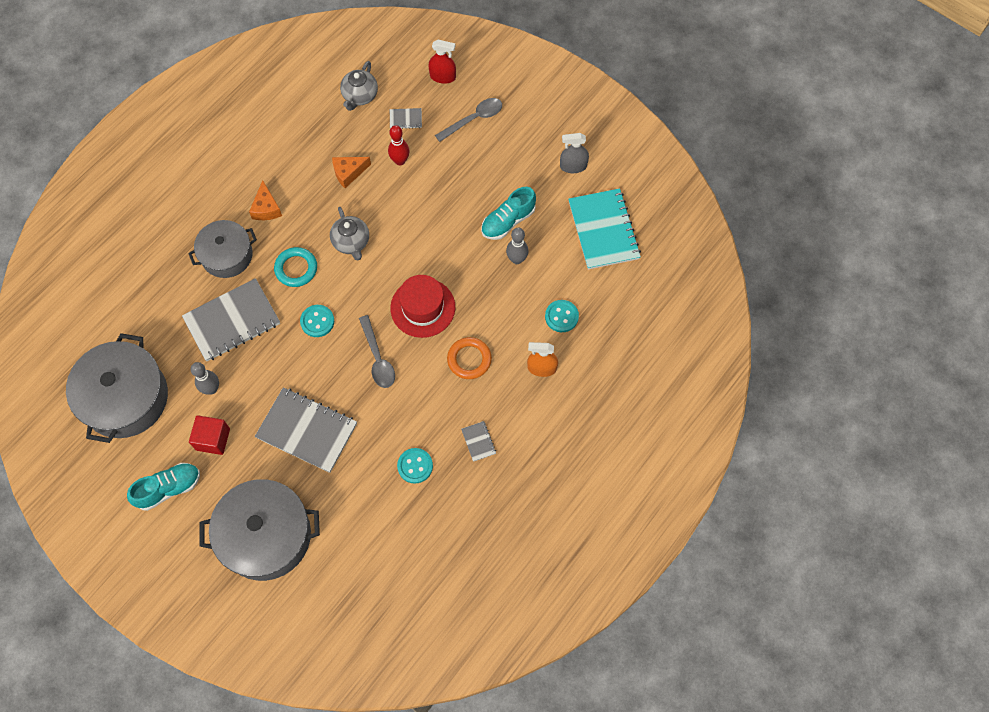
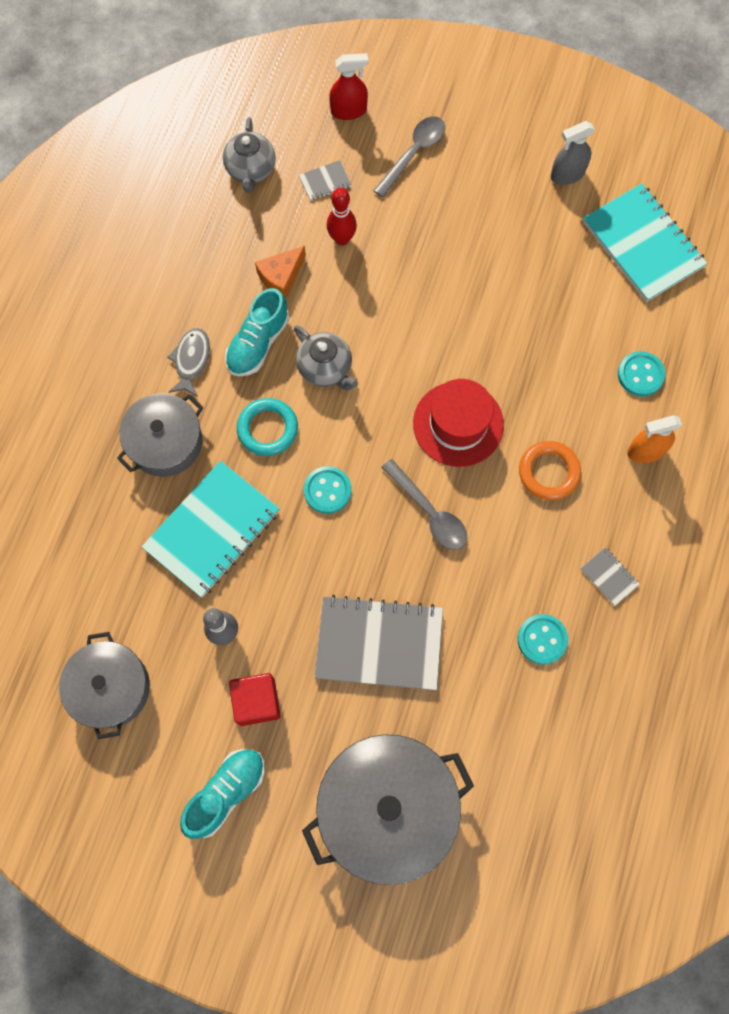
camera: 20 degrees left, 5 degrees up
(125, 398) = (110, 688): grey pot -> grey pot, size x0.63
(232, 321) = (212, 530): grey notebook -> turquoise notebook
(266, 208) = (191, 360): orange cheese -> grey fish
(508, 221) = (517, 273): turquoise shoe -> turquoise shoe (258, 343)
(517, 259) = (550, 319): grey bowling pin -> none

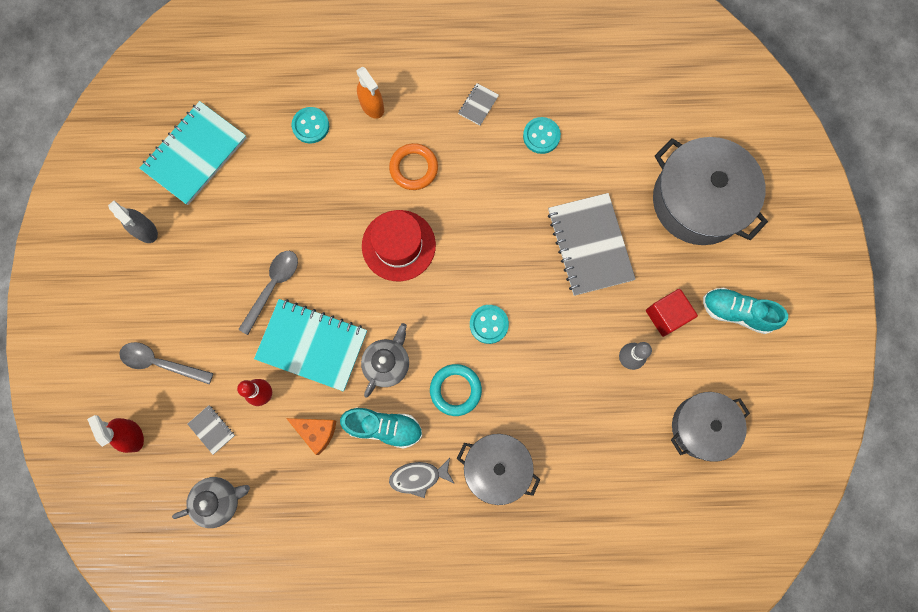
camera: 110 degrees left, 5 degrees up
(212, 530) = (554, 400): turquoise notebook -> turquoise notebook (312, 345)
(429, 512) = (477, 243): grey spoon -> grey spoon (273, 286)

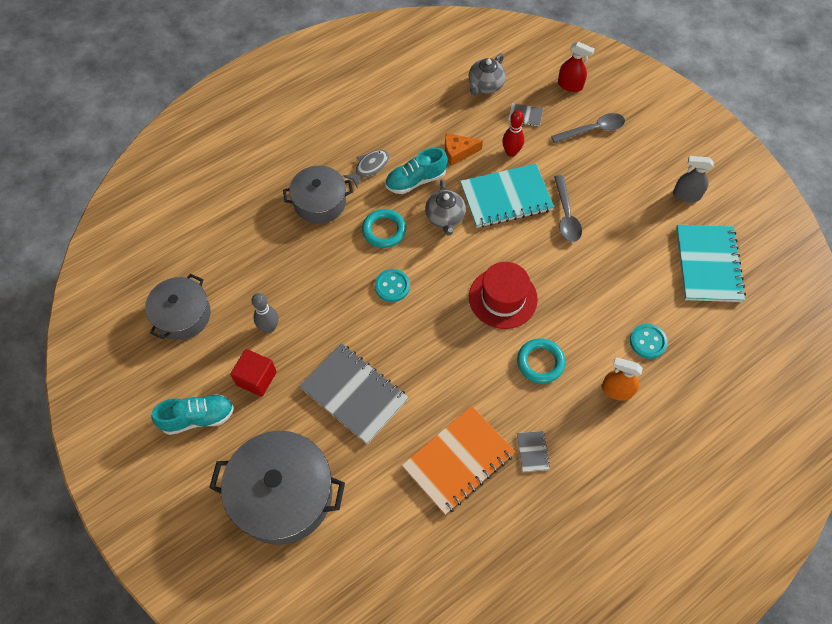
camera: 145 degrees right, 15 degrees down
(414, 168) = (540, 362): orange ring -> turquoise ring
(541, 136) = (458, 460): turquoise button -> orange notebook

